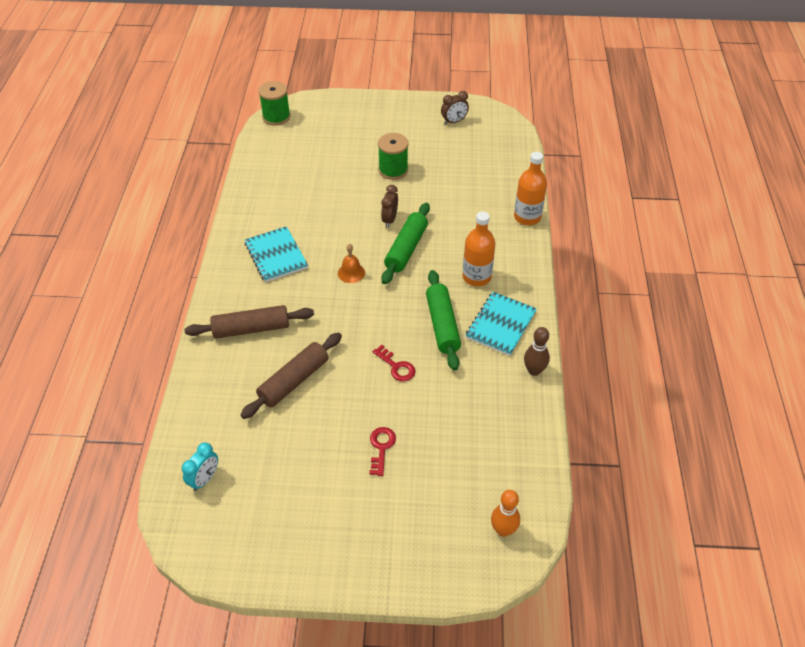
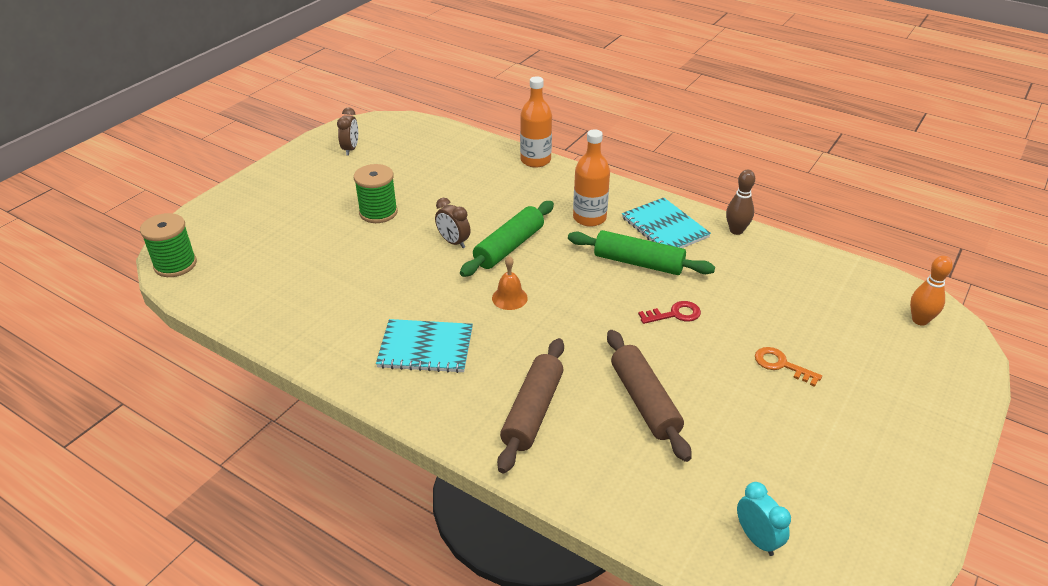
camera: 60 degrees left, 10 degrees down
(381, 447) = (781, 365): red key -> orange key
(406, 249) = (509, 247): green rolling pin -> green rolling pin turned 75 degrees clockwise

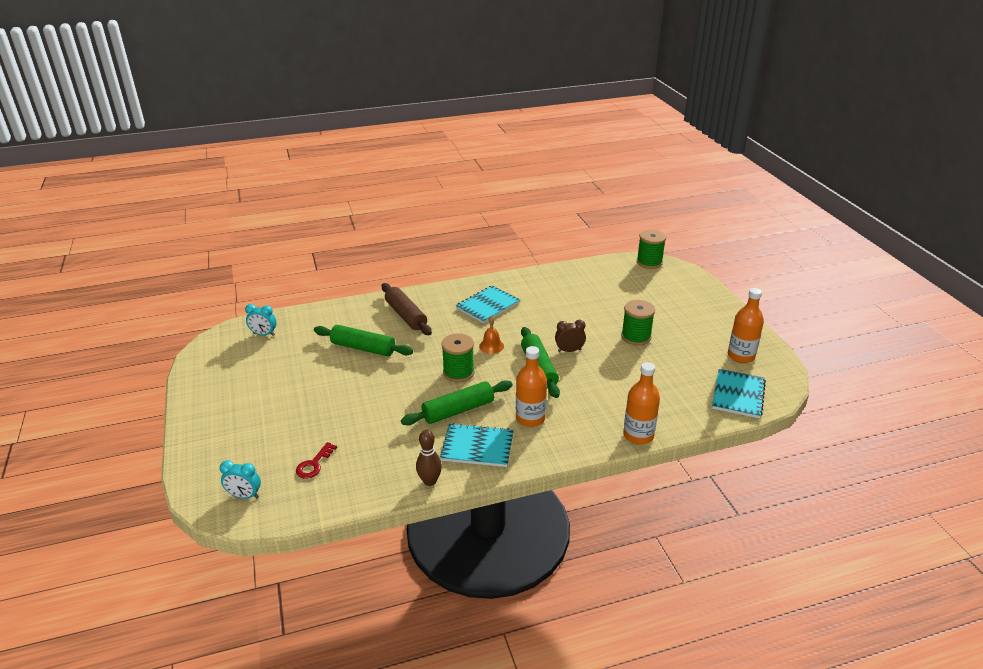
camera: 130 degrees right, 5 degrees down
(351, 149) = (741, 356): brown clock -> orange bottle
(418, 135) = (738, 395): none -> turquoise notebook
(585, 295) = (458, 372): none -> green spool
(644, 401) = (363, 348): brown rolling pin -> green rolling pin
(675, 314) = (398, 395): red key -> red key (314, 464)
(781, 365) = (312, 407): orange key -> none
(919, 320) = (244, 496): orange bowling pin -> turquoise clock

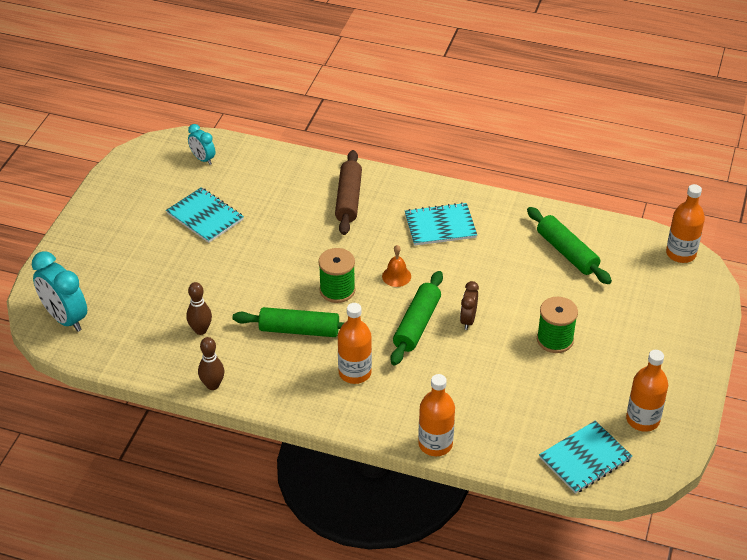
camera: 35 degrees right, 10 degrees up
(244, 496) = (65, 319): turquoise clock -> turquoise clock, size x1.79
(314, 464) = (137, 318): red key -> none
(363, 348) = (276, 218): green rolling pin -> green rolling pin (567, 252)
(378, 447) = (200, 330): none -> brown bowling pin
(477, 447) = (281, 375): turquoise notebook -> turquoise notebook (205, 216)
(569, 350) = (468, 320): brown clock -> brown clock turned 105 degrees counterclockwise
(649, 262) = (681, 254): green spool -> orange bottle

